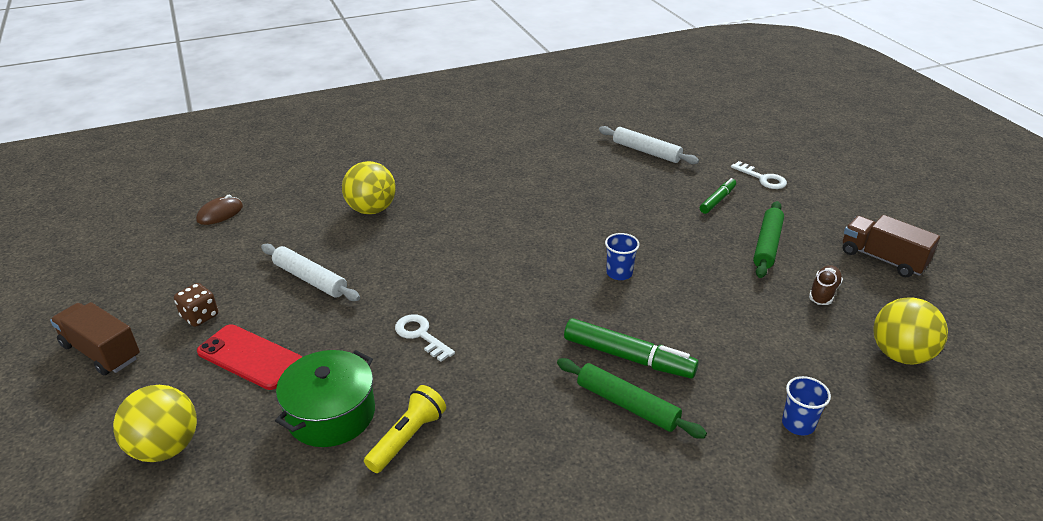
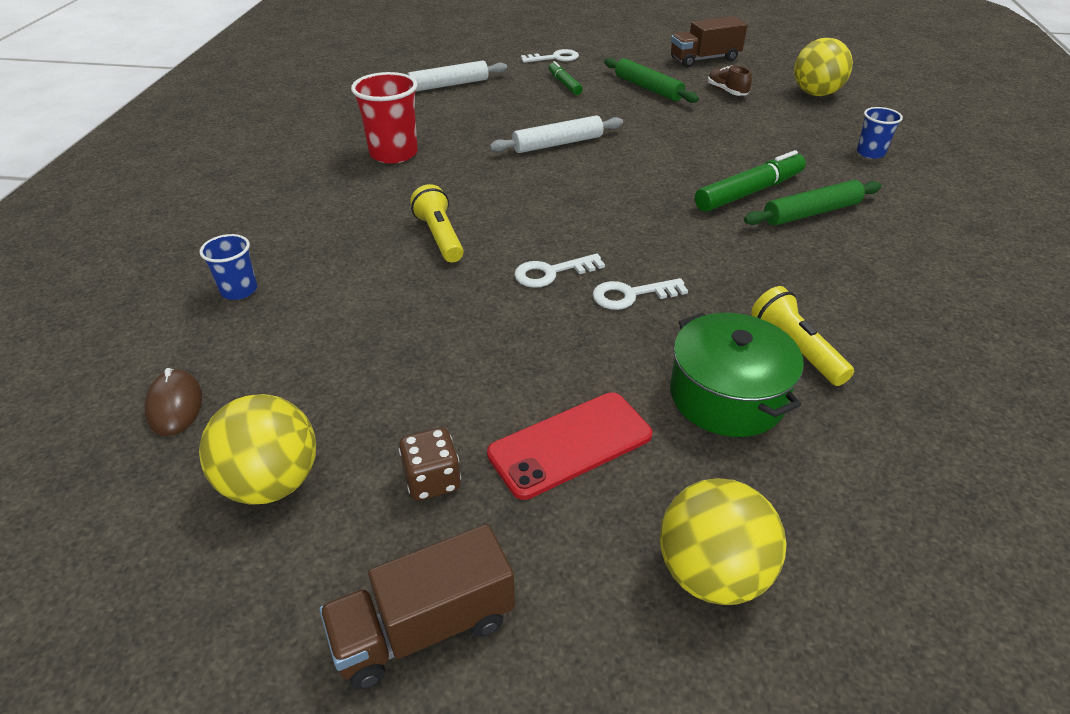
camera: 60 degrees left, 5 degrees up
(310, 279) = (446, 351): white rolling pin -> white rolling pin (558, 144)
(371, 209) = (345, 265): yellow ball -> yellow ball (272, 482)
(422, 291) = (551, 273): none -> white key
(429, 230) = (440, 237): none -> yellow flashlight
(518, 172) = (393, 154): none -> red cup
(619, 273) = (626, 158): blue cup -> blue cup (239, 290)

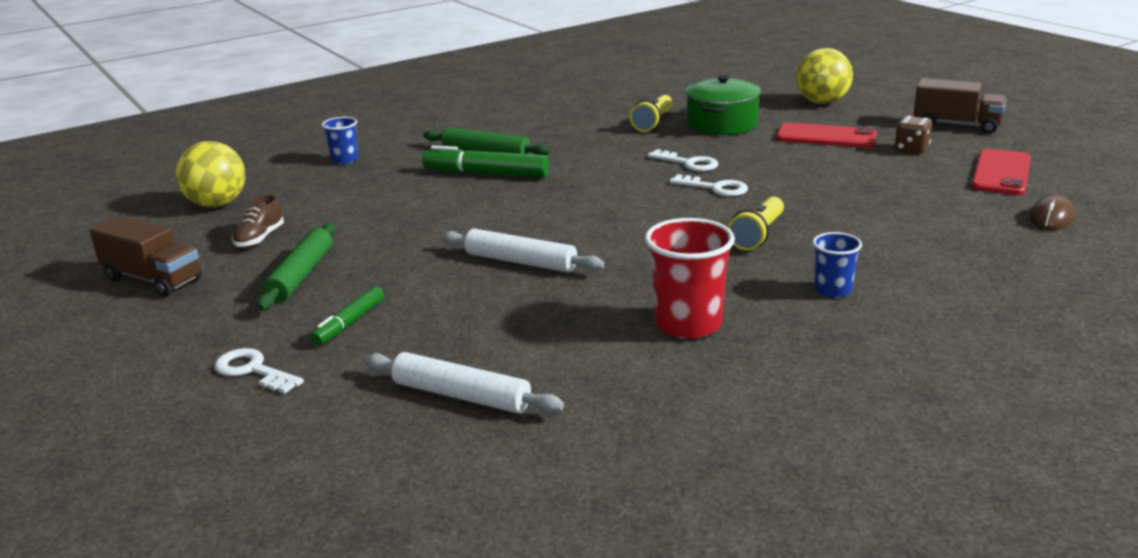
camera: 130 degrees left, 15 degrees down
(239, 290) = (968, 262): blue cup -> blue cup (833, 290)
(272, 482) = (1001, 173): yellow ball -> red phone

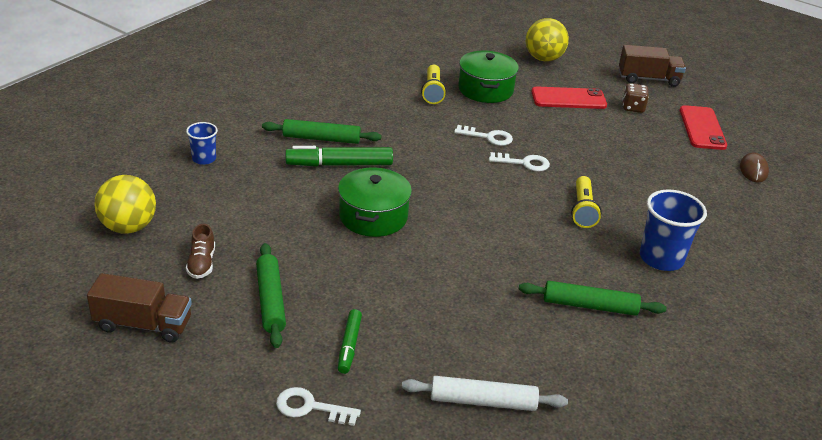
camera: 25 degrees left, 10 degrees up
(484, 218) = (373, 216): none -> green pot
(520, 262) = (433, 260): white rolling pin -> none
(688, 324) = (589, 306): red cup -> green rolling pin
(833, 290) = (661, 258): blue cup -> blue cup, size x1.74

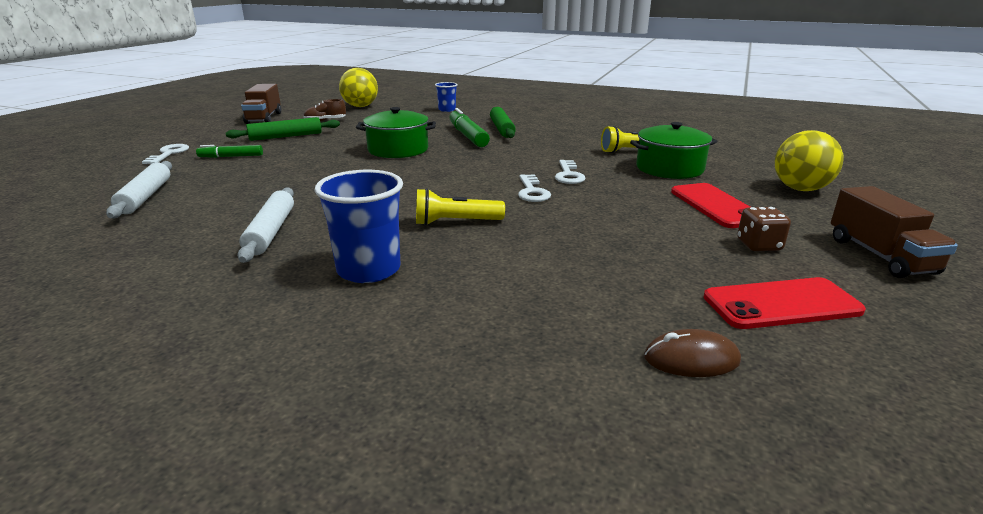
camera: 80 degrees right, 10 degrees down
(589, 306) = (271, 231): green rolling pin -> white rolling pin

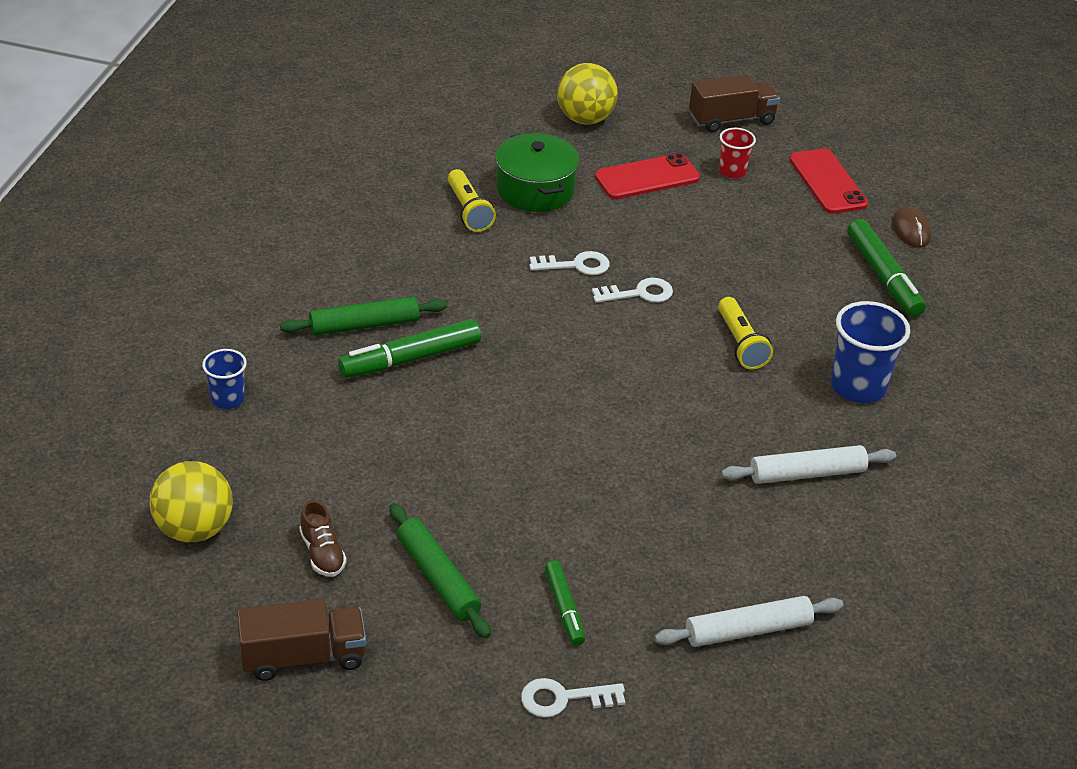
camera: 100 degrees left, 15 degrees up
(398, 150) = (496, 424): green pot -> none
(567, 316) = (883, 277): none -> green marker
(759, 245) = (732, 171): brown dice -> red cup

